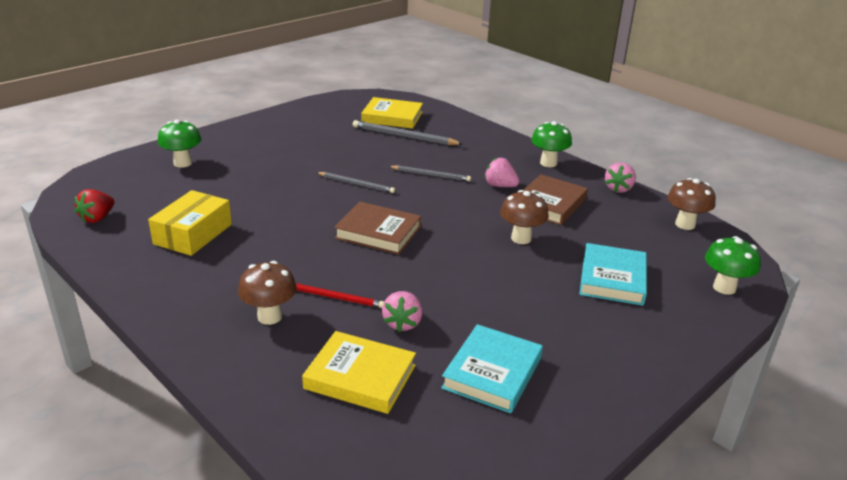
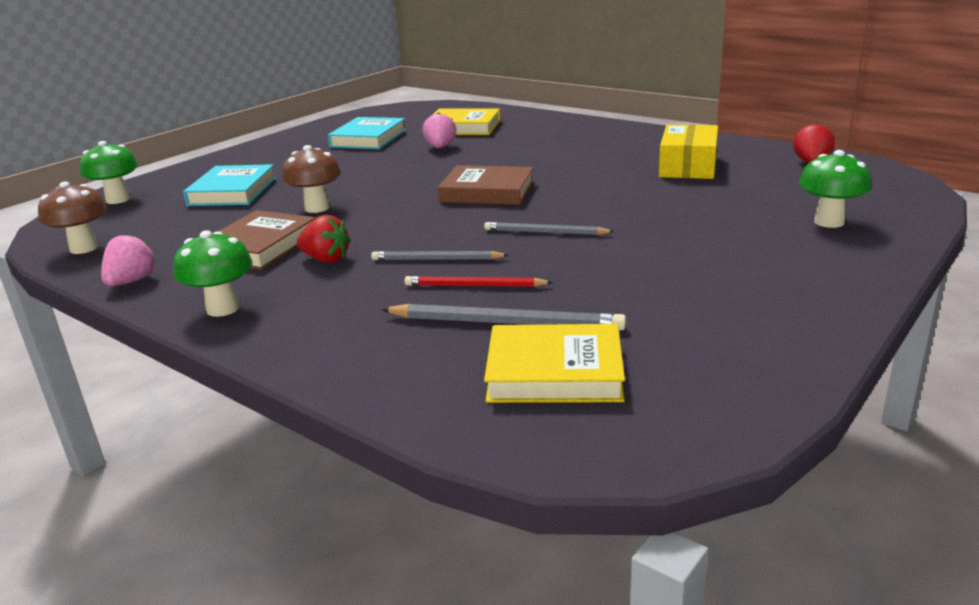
camera: 175 degrees right, 5 degrees down
(270, 317) = (551, 138): brown mushroom -> none
(334, 297) = (505, 151): red pencil -> red pencil (474, 286)
(500, 186) = (326, 259): pink strawberry -> red strawberry

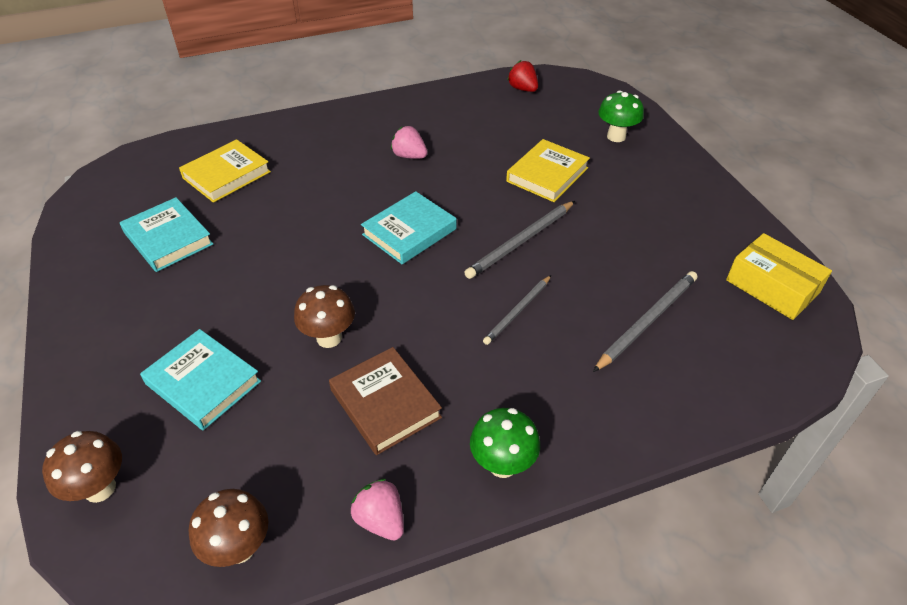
camera: 60 degrees left, 20 degrees up
(118, 200) = (100, 488): green mushroom -> brown mushroom
(326, 259) = (458, 371): red strawberry -> none
(440, 147) = (264, 210): pink strawberry -> pink strawberry (409, 156)
(474, 286) = (580, 312): red pencil -> none
(487, 192) = (409, 232): brown book -> turquoise book
(545, 232) = (521, 242): grey pencil -> grey pencil, size x1.52
(554, 372) = (723, 329): yellow book -> yellow book (547, 174)
(688, 166) = (470, 129): yellow box -> yellow box (772, 287)

